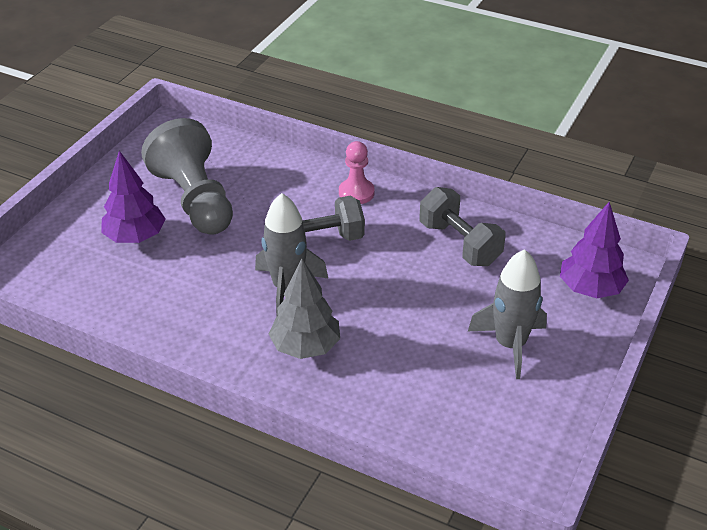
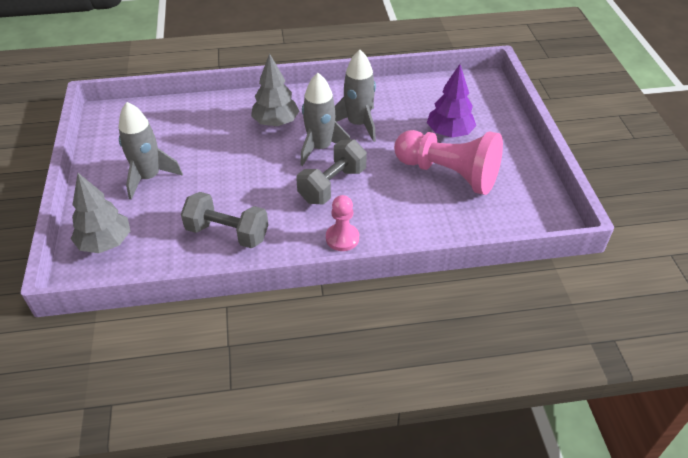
camera: 145 degrees right, 5 degrees up
(195, 200) = (448, 174): grey pawn -> pink pawn
(214, 295) = (358, 124): none -> grey rocket
(590, 289) = (105, 243): purple tree -> grey tree

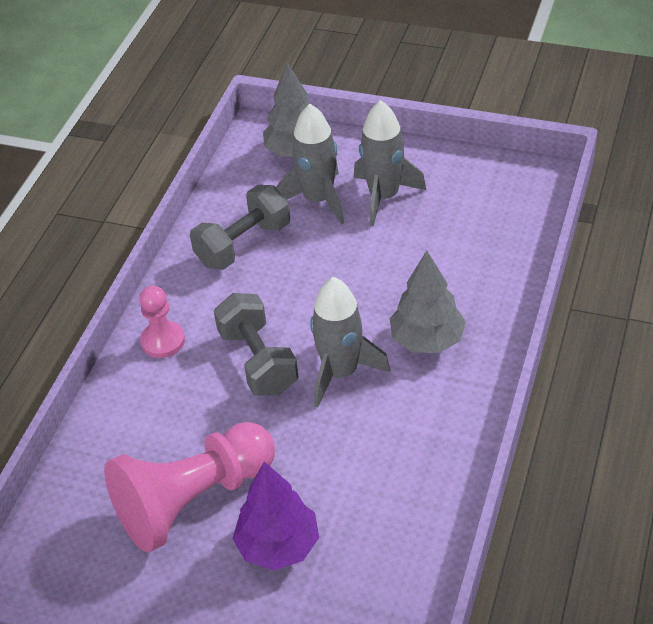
camera: 120 degrees right, 0 degrees up
(358, 124) = (369, 435): grey rocket -> grey rocket (318, 200)

